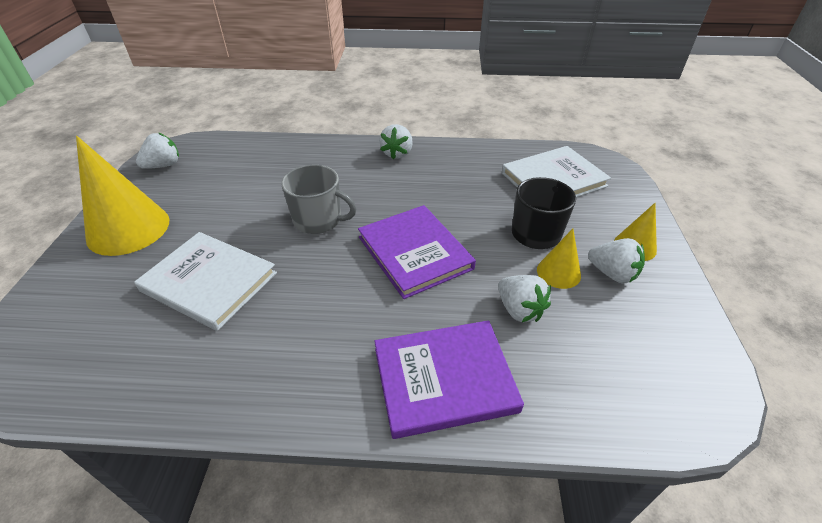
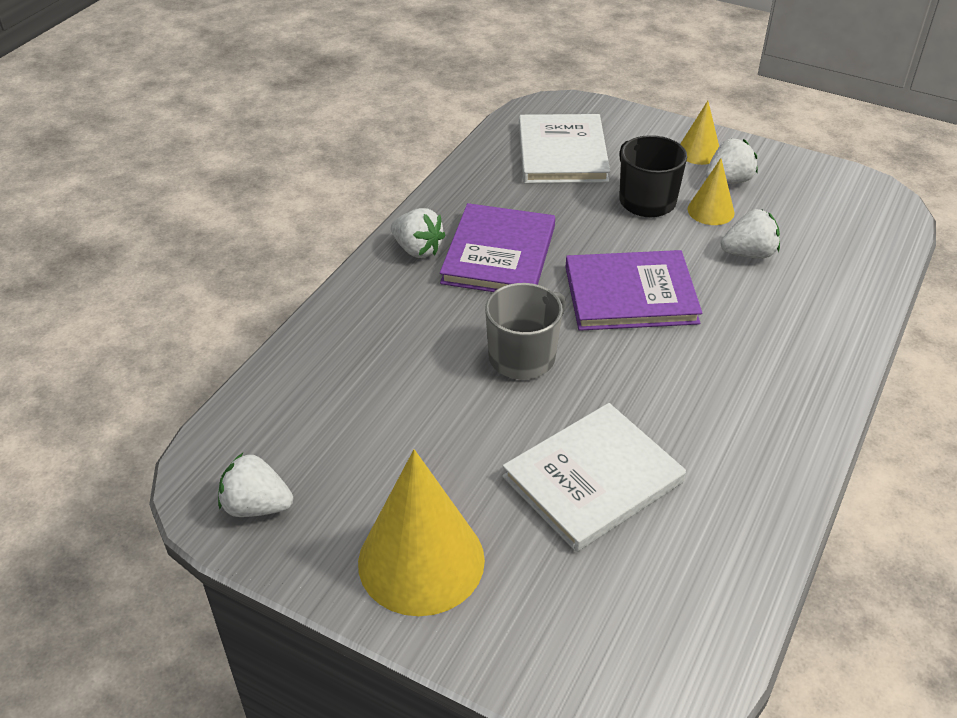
camera: 65 degrees left, 0 degrees up
(163, 165) = (256, 506): white strawberry -> white strawberry turned 60 degrees counterclockwise
(444, 379) = (813, 329): purple book -> purple book (499, 254)

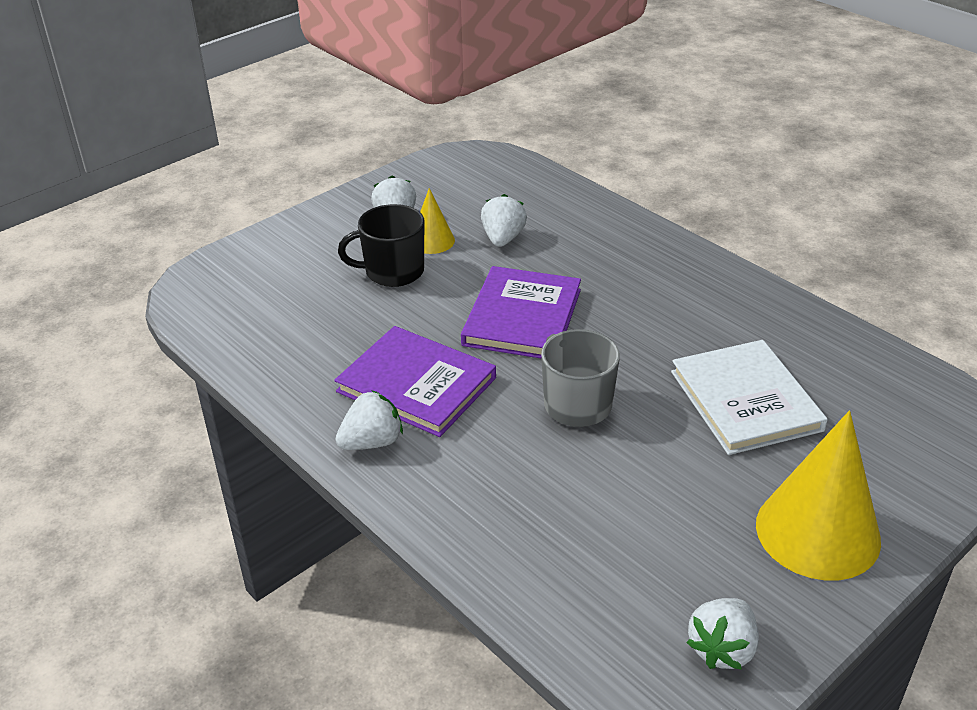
camera: 70 degrees left, 5 degrees down
(562, 153) = (278, 302): white book -> none
(699, 152) = (341, 222): yellow cone -> none

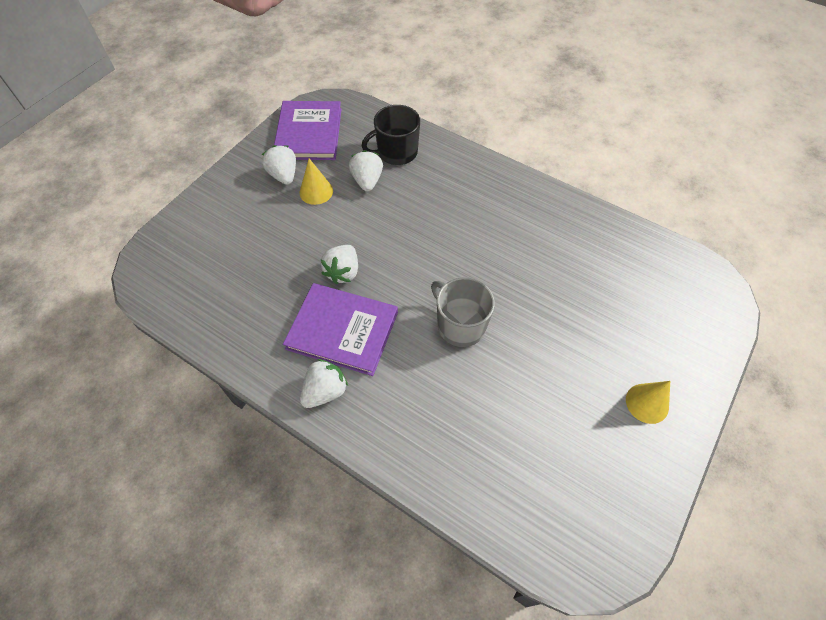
camera: 15 degrees left, 20 degrees up
(392, 271) = (295, 226): black mug -> black mug (396, 152)
(522, 317) = (401, 252): purple book -> purple book (308, 133)
(722, 649) = (613, 519): white strawberry -> white strawberry (343, 272)
(745, 401) = (572, 298): white book -> none
(817, 532) = (647, 403): yellow cone -> yellow cone, size x0.51

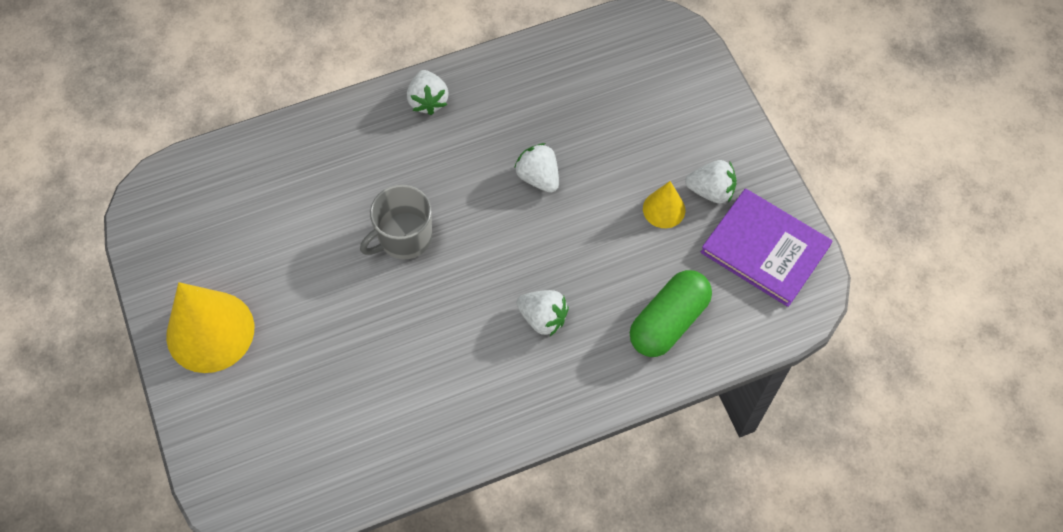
camera: 125 degrees right, 5 degrees up
(342, 330) = (475, 143): purple book -> none
(367, 181) = (644, 266): white strawberry -> white strawberry (543, 318)
(396, 152) = (668, 322): black mug -> green capsule
(460, 325) = (404, 237): grey mug -> grey mug turned 150 degrees clockwise
(647, 403) = (210, 331): yellow cone -> yellow cone, size x1.96

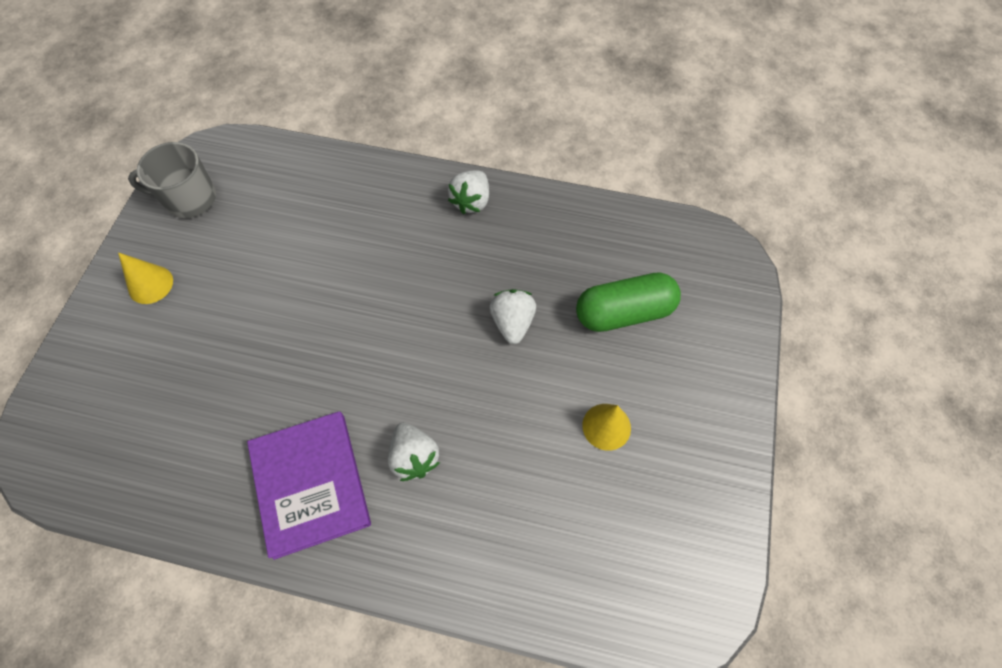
camera: 35 degrees right, 0 degrees up
(210, 331) = (150, 284): yellow cone -> yellow cone, size x0.51
(404, 237) = (358, 304): grey mug -> grey mug (189, 199)
(668, 322) = (527, 545): green capsule -> green capsule (624, 312)
(711, 191) = (666, 438): white strawberry -> none
(765, 249) = (681, 536): purple book -> purple book (310, 484)

